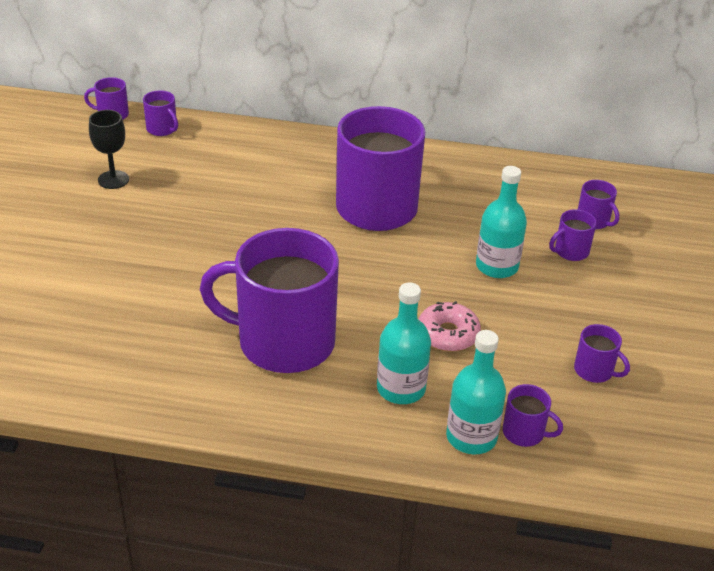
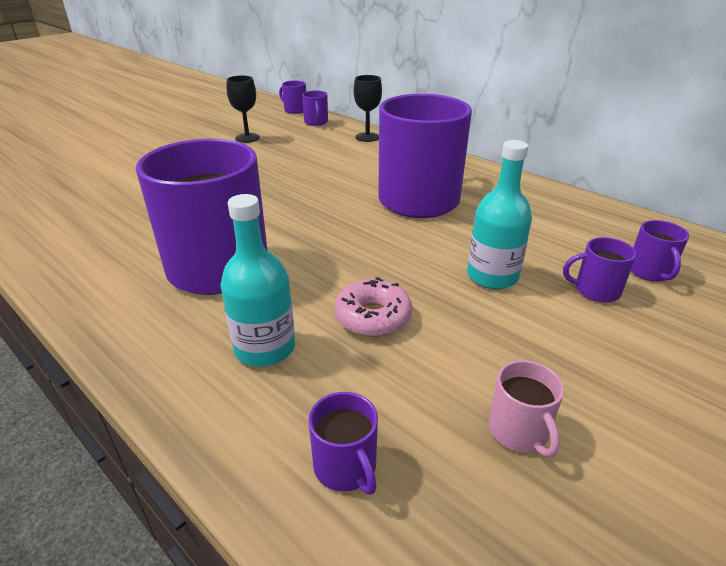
camera: 35 degrees right, 5 degrees down
(245, 137) = (367, 137): none -> black goblet
(471, 437) = (276, 437): turquoise bottle -> none
(594, 371) = (519, 431): purple mug -> pink mug

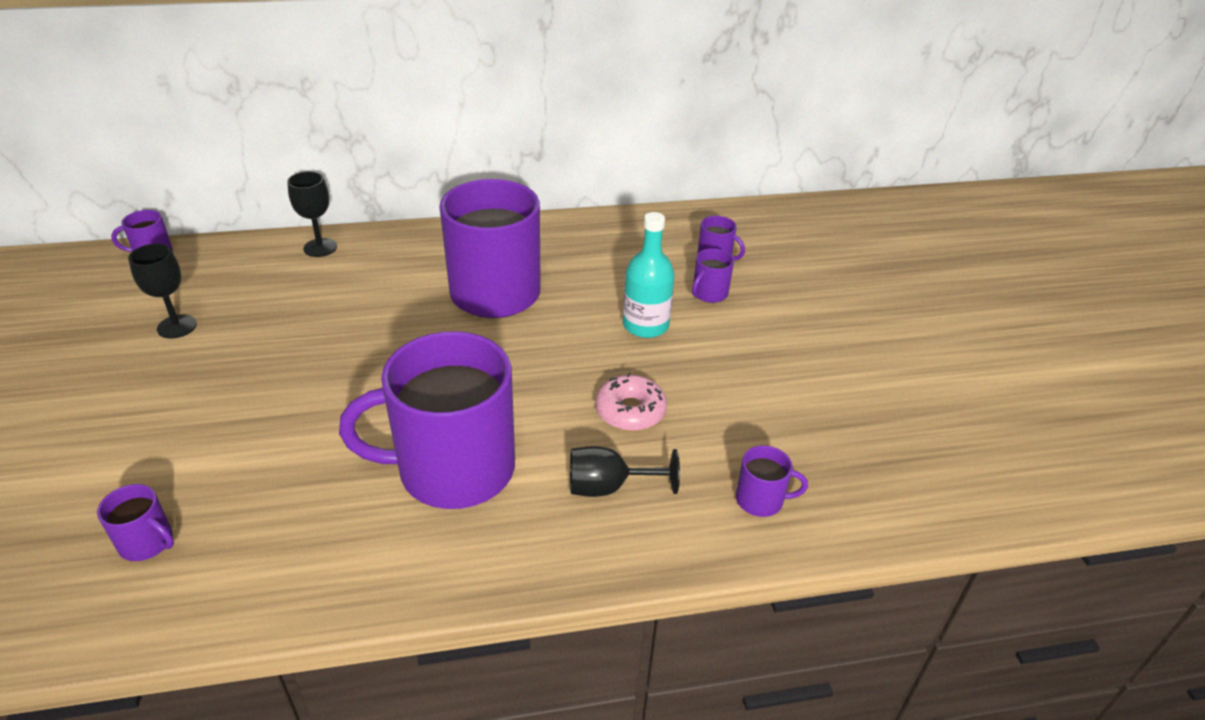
camera: 55 degrees left, 5 degrees up
(264, 348) = (608, 487): turquoise bottle -> black goblet
(316, 122) = (219, 258): purple mug -> purple mug (147, 542)
(519, 431) = (794, 410): pink mug -> none

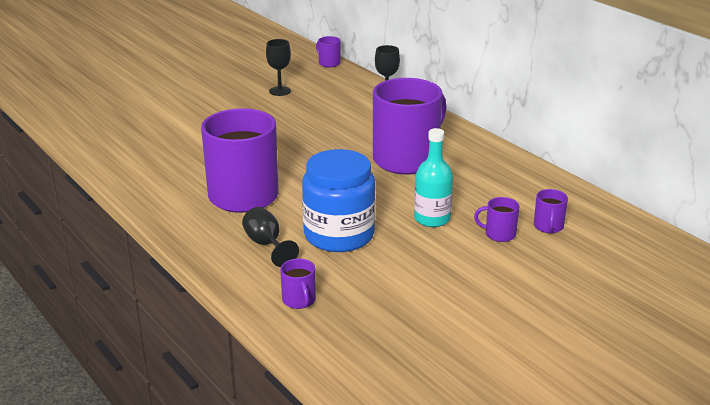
camera: 65 degrees right, 10 degrees down
(147, 542) = (139, 141): purple mug -> none
(630, 411) = (339, 235): pink donut -> blue jar

